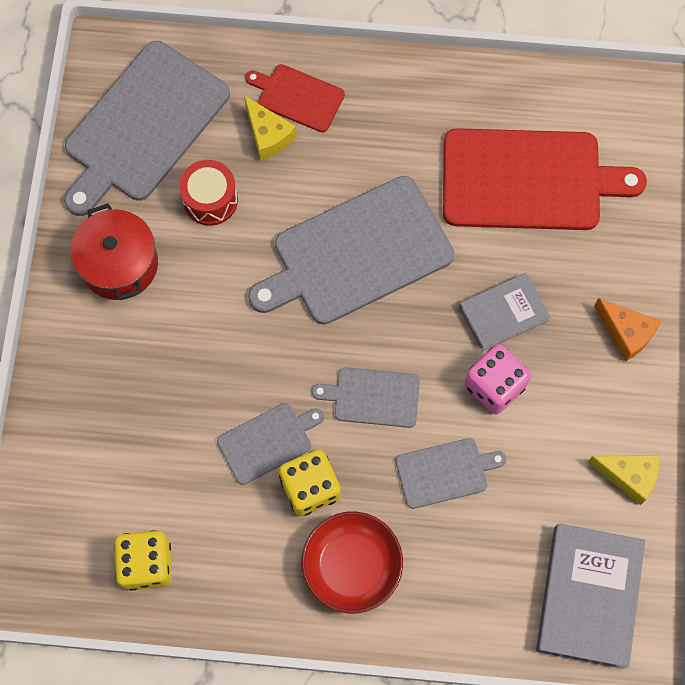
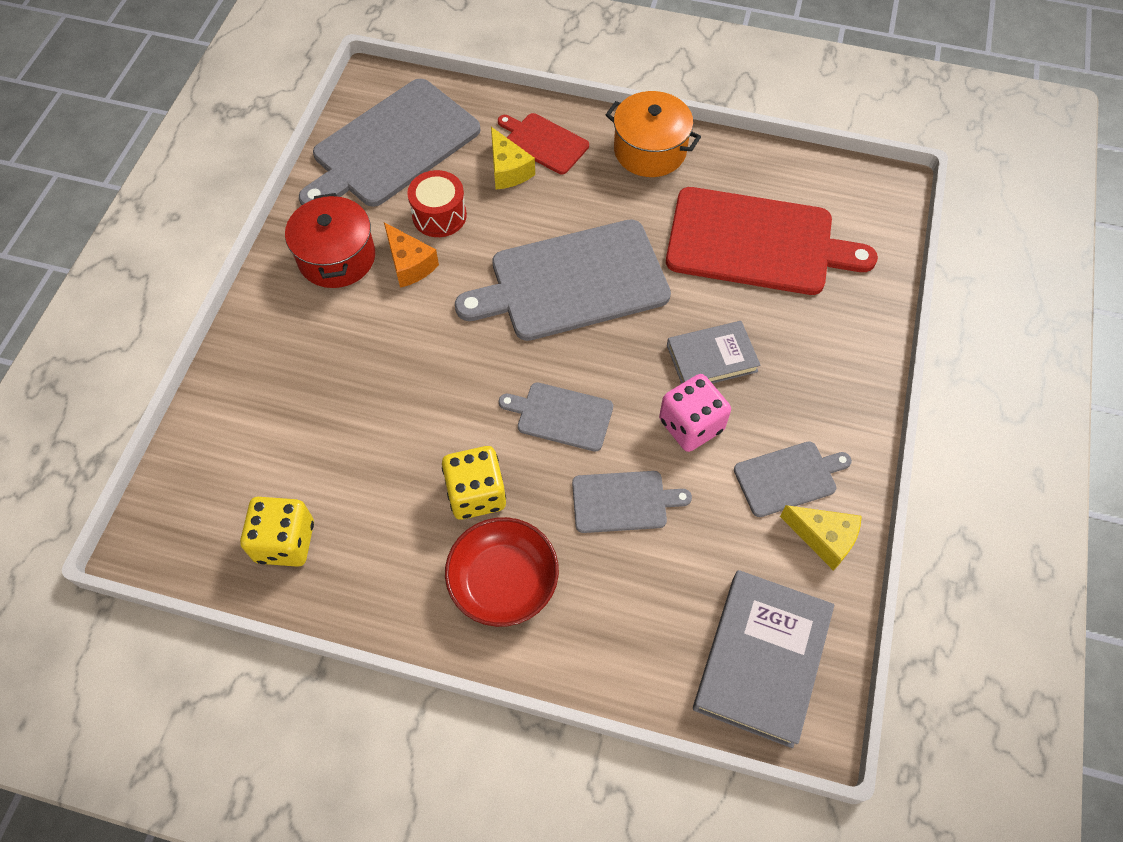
camera: 10 degrees right, 10 degrees down
(268, 441) = (442, 441): grey cutting board -> grey cutting board (788, 478)
(407, 89) = (650, 150): none -> orange pot
(626, 333) = (838, 396): orange cheese -> orange cheese (409, 264)

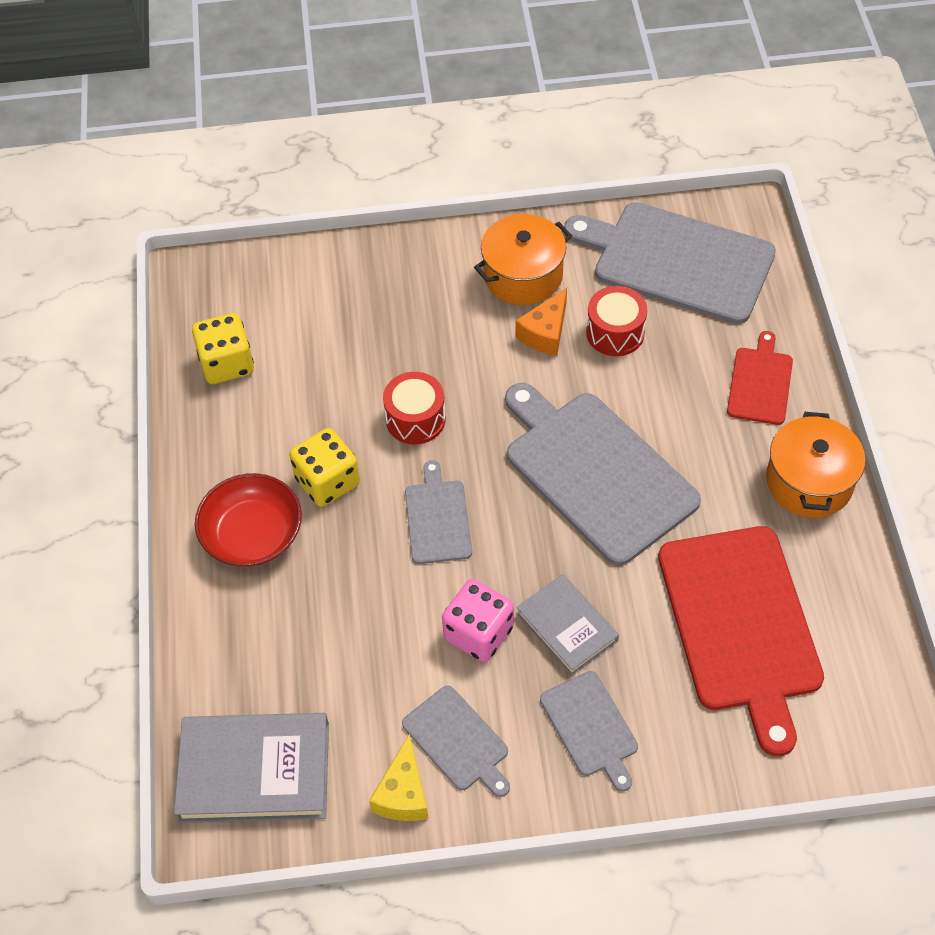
camera: 70 degrees right, 5 degrees down
(337, 257) = (523, 275): red pot -> orange pot
(445, 396) = (415, 419): none -> red drum
(508, 170) = (705, 366): yellow cheese -> none
(623, 501) = (369, 602): grey cutting board -> grey cutting board (590, 727)

